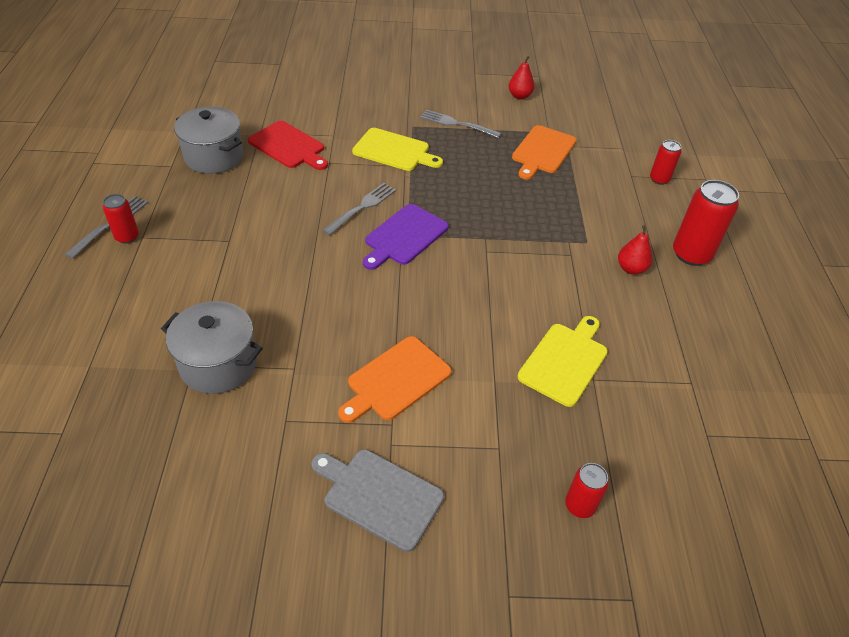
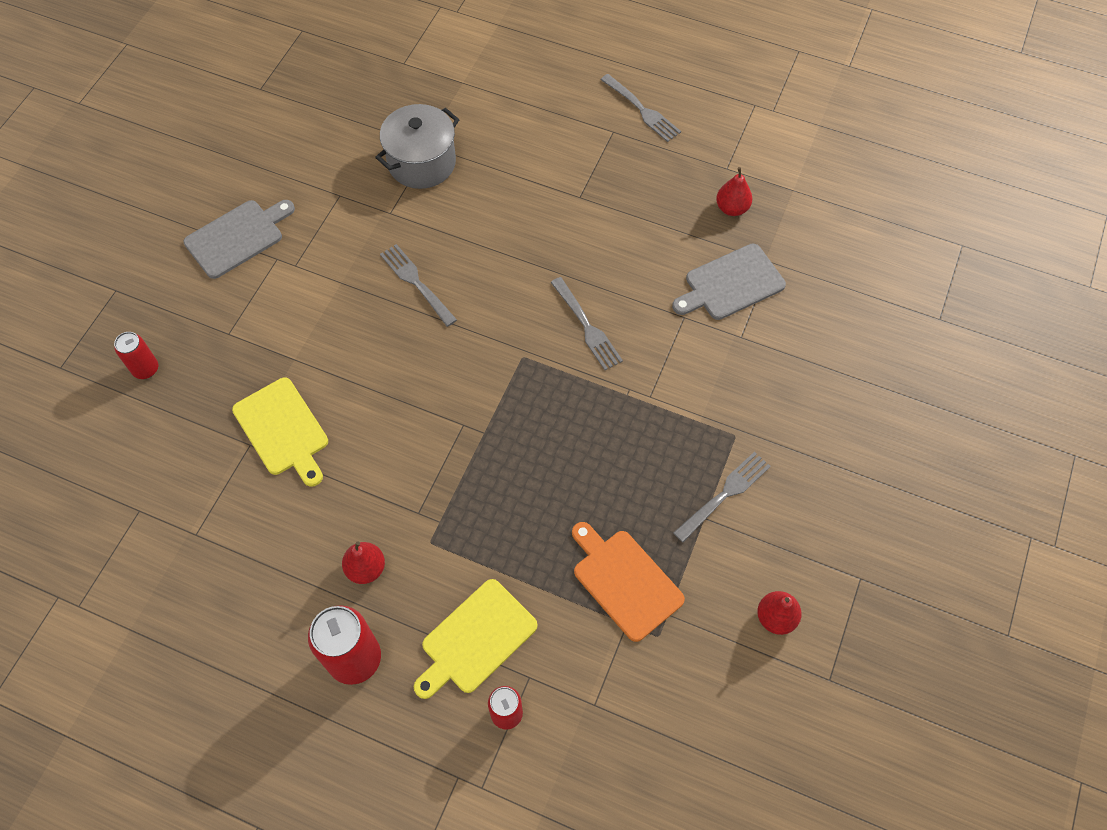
camera: 115 degrees right, 15 degrees up
(127, 237) = (618, 120): red can -> none
(214, 157) = (732, 208): grey pot -> red pear
(289, 146) = (731, 284): red cutting board -> grey cutting board
(369, 320) = (417, 283): none -> grey fork
(394, 151) = (685, 394): yellow cutting board -> yellow cutting board (476, 639)
(396, 380) = (337, 282): orange cutting board -> none
(404, 236) = (521, 352): purple cutting board -> none

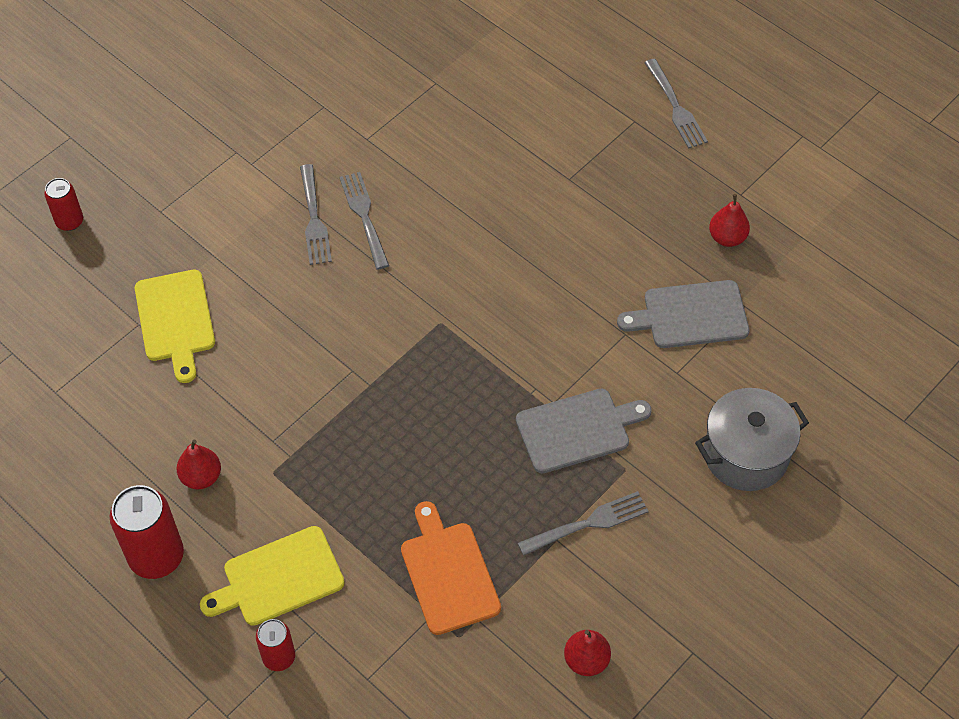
camera: 20 degrees right, 5 degrees down
(237, 237) = (206, 119): grey cutting board -> grey cutting board (577, 429)
(422, 163) = (420, 97): grey pot -> grey pot (745, 454)
(586, 326) = (518, 312): grey fork -> grey fork (314, 218)

